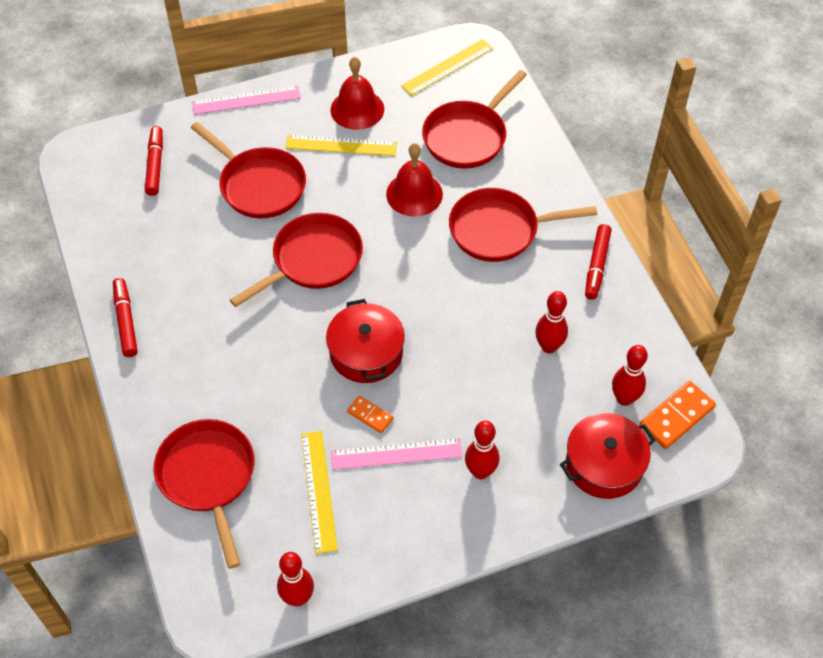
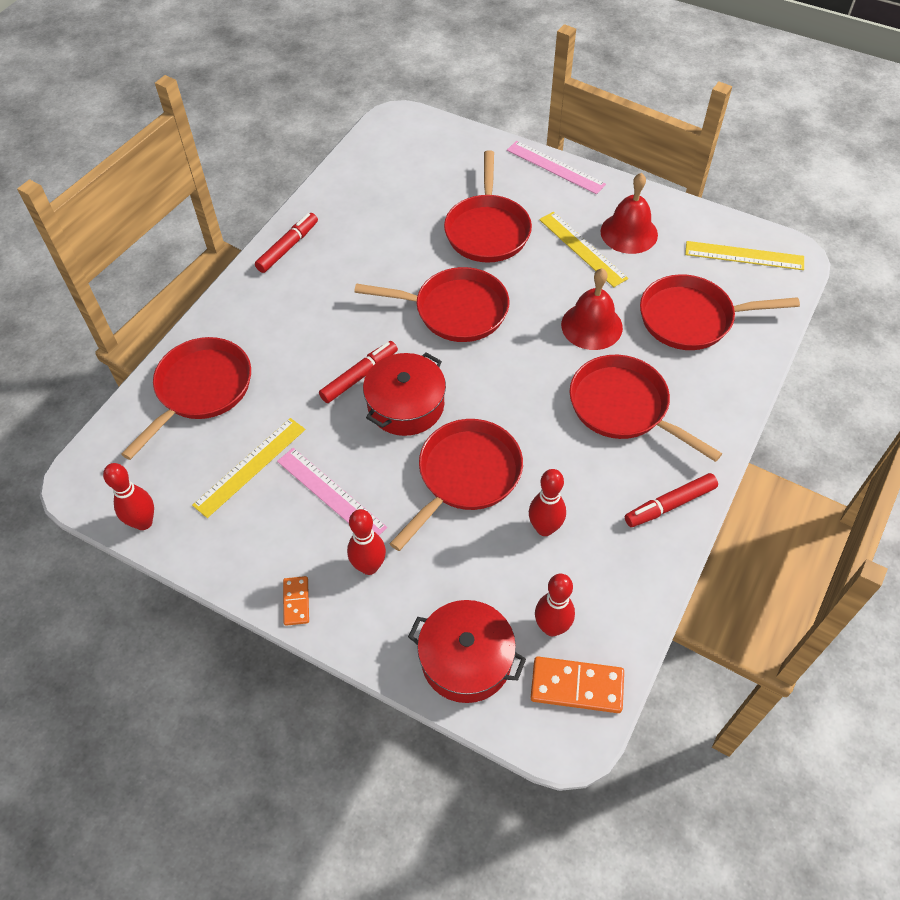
camera: 50 degrees right, 0 degrees up
(155, 165) = (437, 164): red marker -> red marker (359, 376)
(370, 415) = (350, 450): orange domino -> orange domino (296, 601)
(463, 361) = (465, 476): none -> red pan

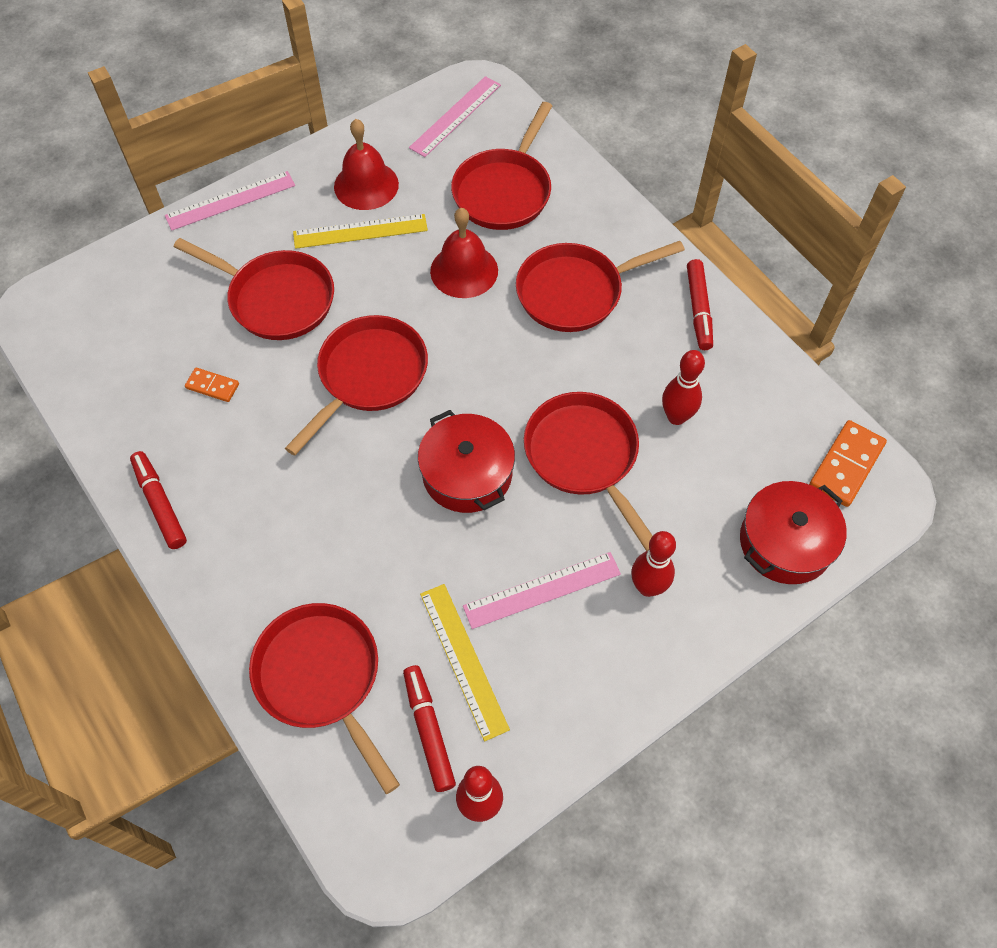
camera: 65 degrees left, 5 degrees up
(296, 601) = (658, 672): orange domino -> orange domino (212, 386)
(359, 376) = (402, 503): red marker -> red marker (429, 731)
(551, 627) = (781, 458): red bowling pin -> none
(744, 256) = (456, 116): yellow ruler -> pink ruler

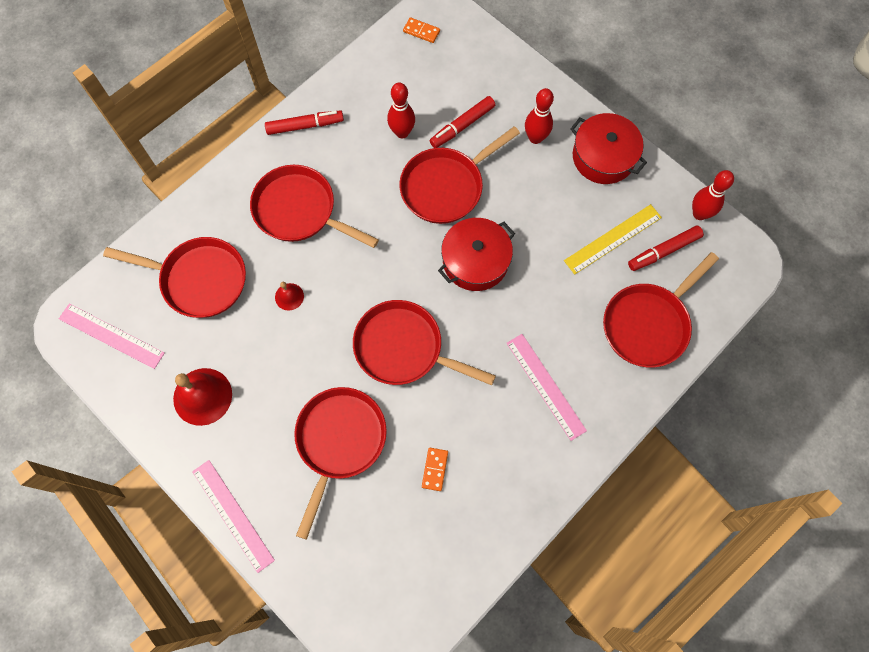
camera: 100 degrees left, 10 degrees up
(160, 504) = (548, 477): red marker -> red marker (462, 125)
(360, 231) = (256, 389): yellow ruler -> none
(464, 270) = (289, 296): red bell -> red bell, size x0.51
(542, 590) = (552, 199): pink ruler -> pink ruler (545, 386)
(576, 292) = (300, 211): red pan -> red pan turned 150 degrees clockwise
(785, 542) = (485, 63): red pot -> red pot (603, 157)
(846, 465) = (421, 31): orange domino -> orange domino, size x0.58

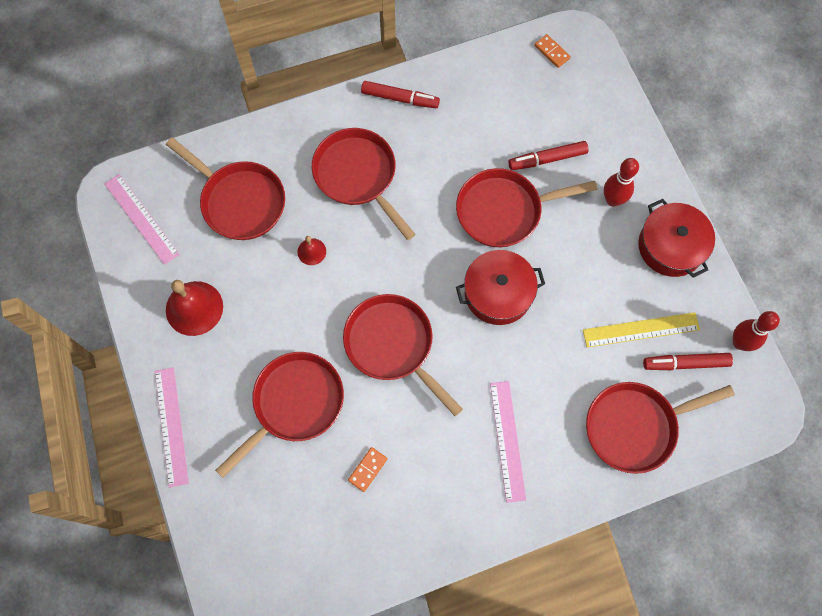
camera: 25 degrees right, 0 degrees up
(402, 132) = (487, 142): red bowling pin -> none

